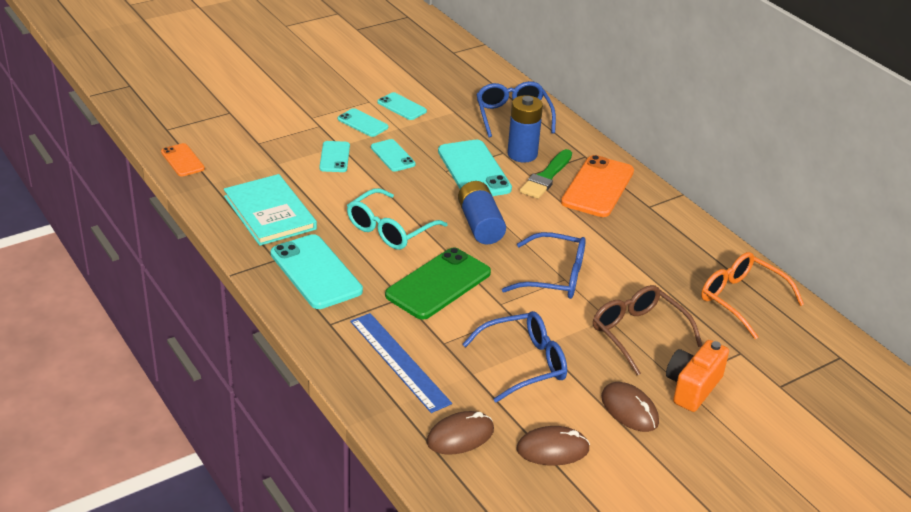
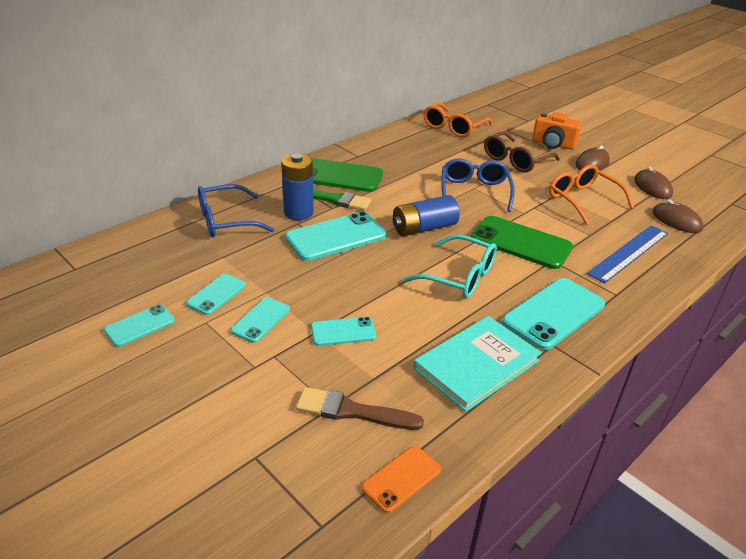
camera: 100 degrees left, 0 degrees up
(249, 150) = (353, 411): none -> brown brush
(392, 156) = (326, 289): turquoise phone -> turquoise phone (140, 326)
(524, 363) = (582, 200): blue glasses -> orange glasses
(598, 187) = (339, 176): orange phone -> green phone

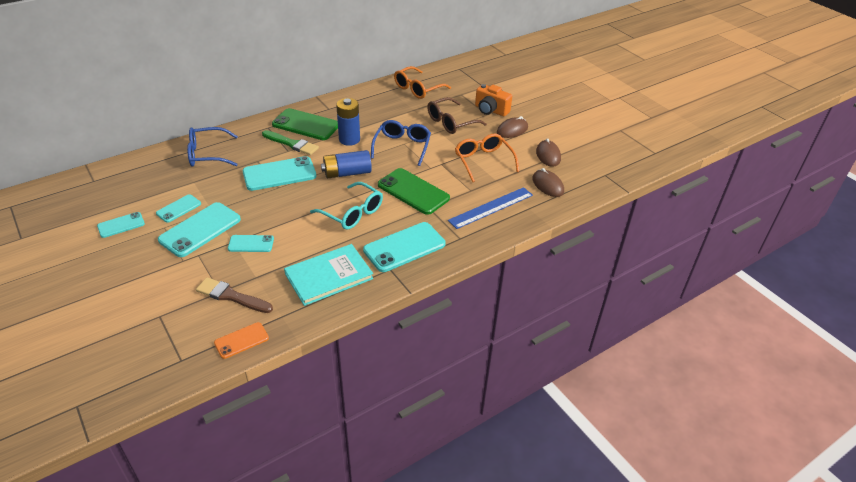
camera: 10 degrees right, 5 degrees up
(261, 320) = (200, 230): turquoise phone -> turquoise phone, size x1.80
(298, 212) = (261, 152): blue battery -> blue battery (349, 139)

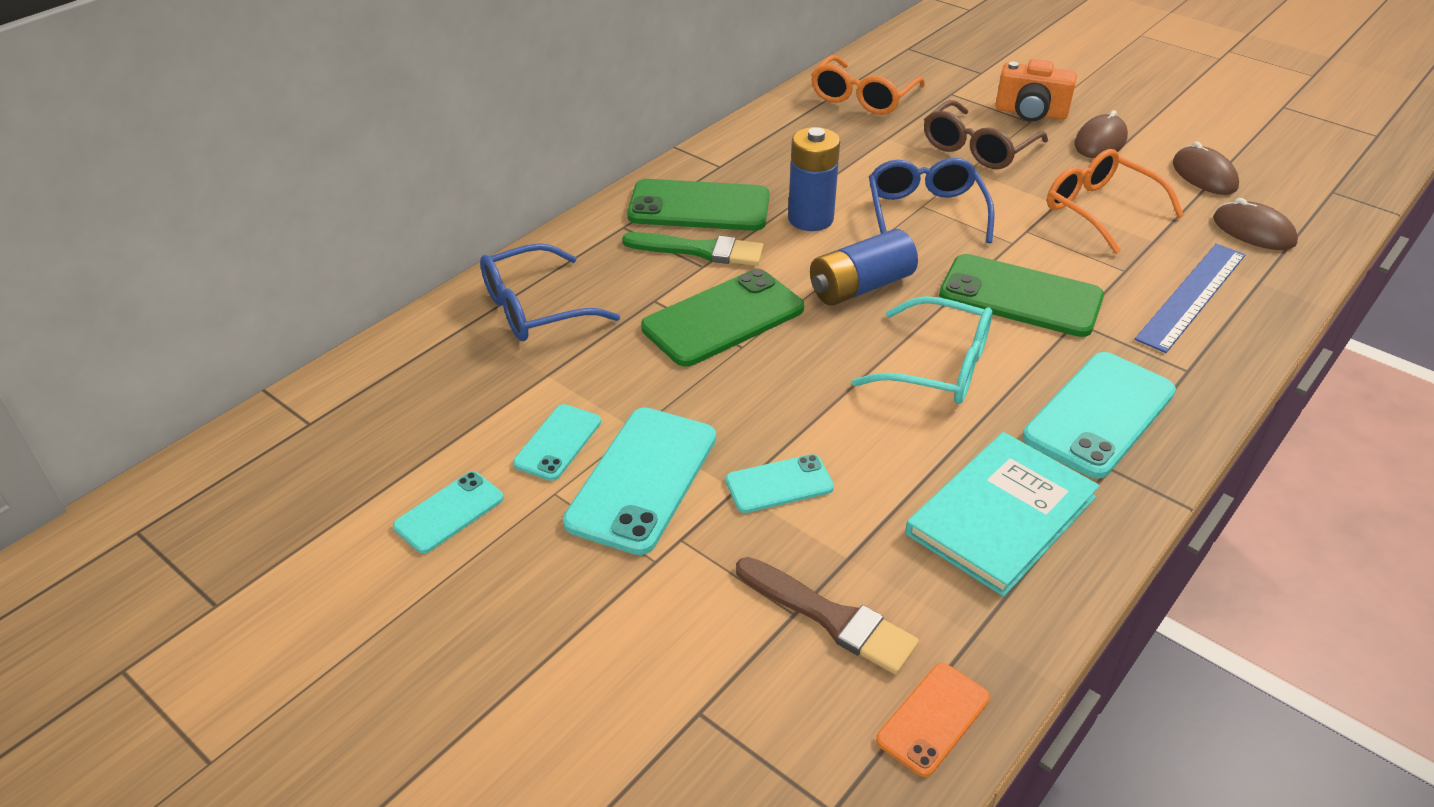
camera: 15 degrees left, 0 degrees up
(232, 296) = (830, 617): brown brush -> brown brush turned 150 degrees counterclockwise
(279, 174) = (723, 318): turquoise phone -> green phone

